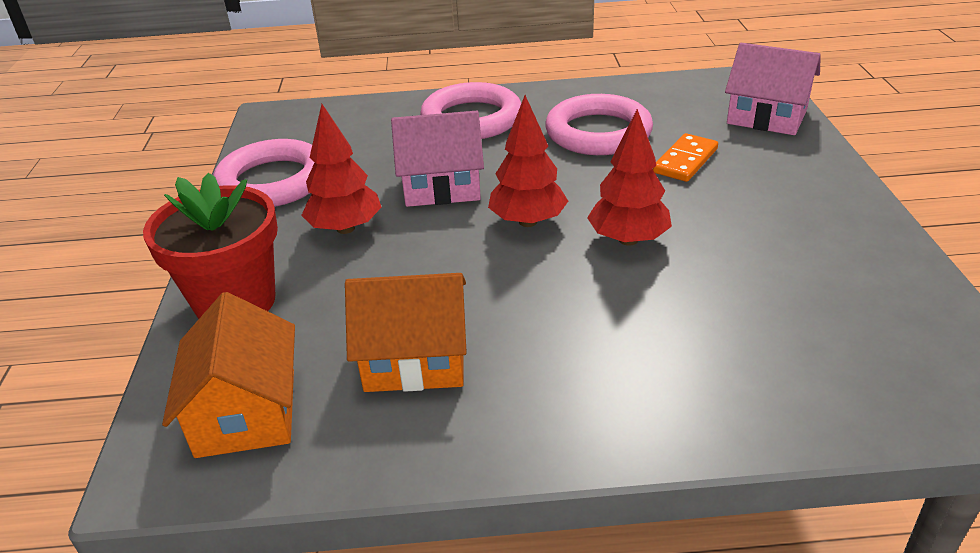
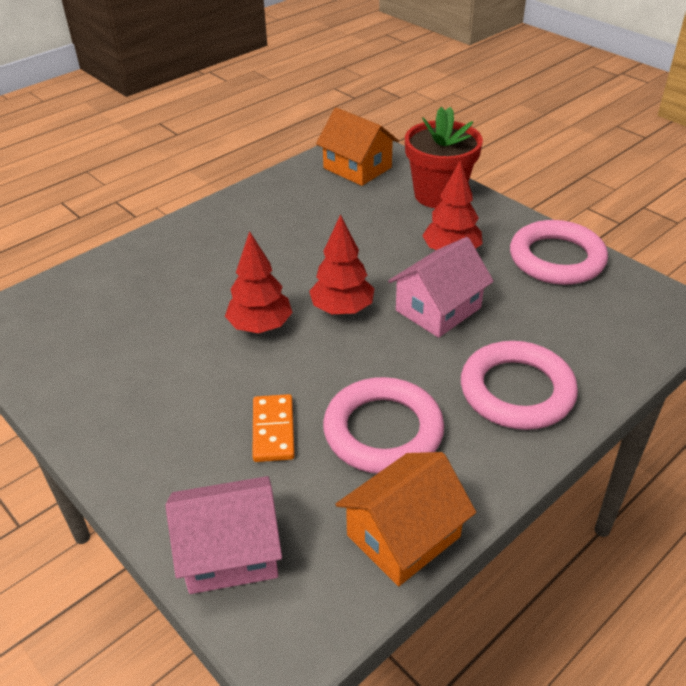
camera: 140 degrees right, 5 degrees up
(415, 359) = (312, 212): orange house -> orange house (403, 536)

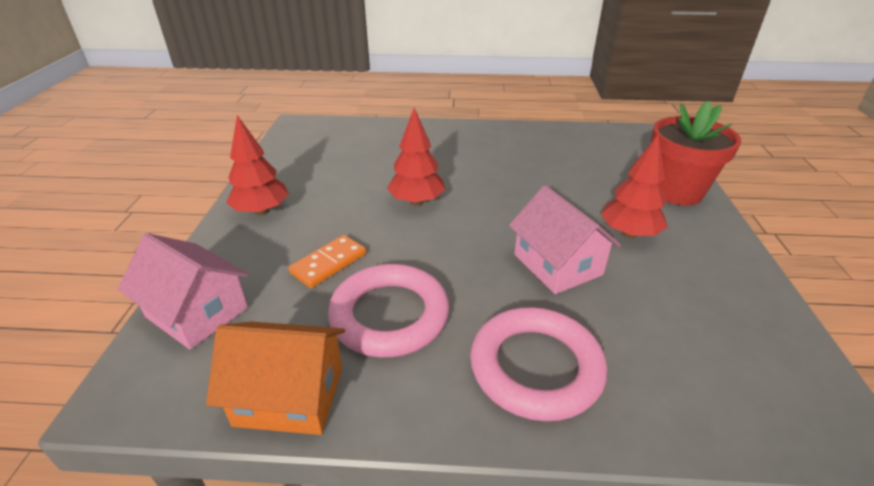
camera: 45 degrees right, 5 degrees down
(342, 309) = (484, 222): red tree -> red tree (262, 211)
(357, 168) = (629, 146): orange house -> none
(438, 309) = (557, 264): pink house -> pink house turned 60 degrees clockwise
(556, 259) = (734, 293): pink ring -> none

